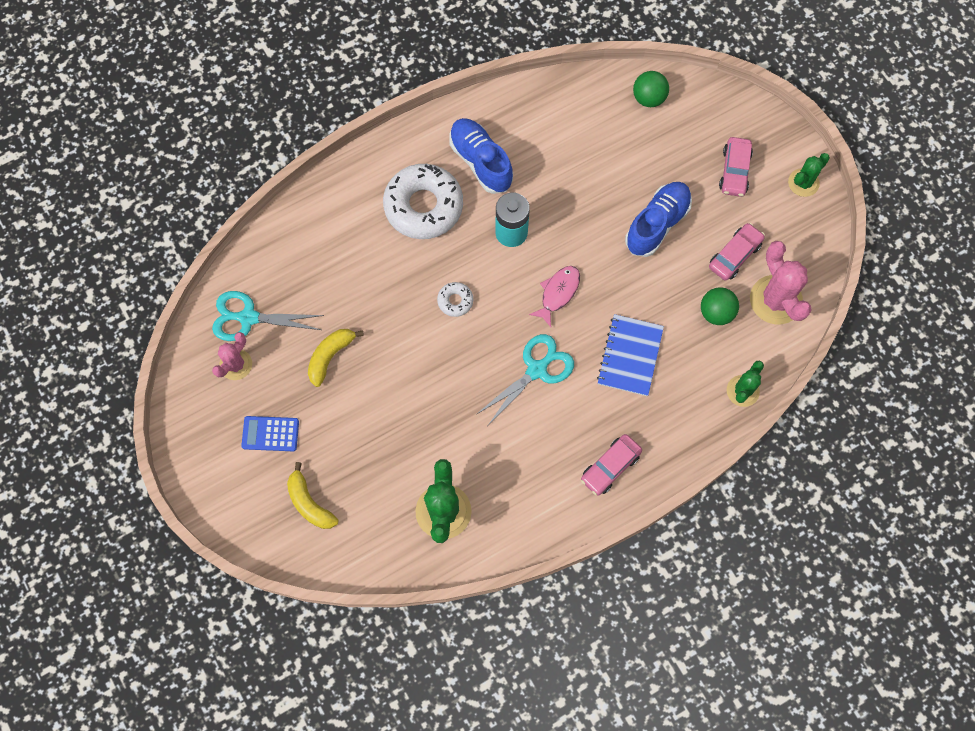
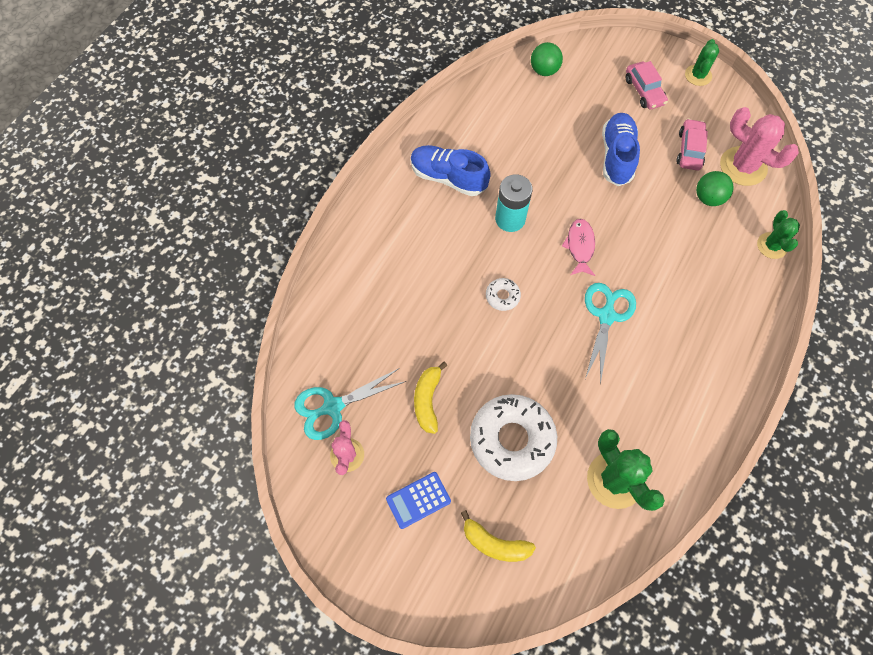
camera: 30 degrees left, 5 degrees down
(423, 206) = (425, 235): white donut -> white donut (512, 439)
(610, 467) = (720, 361): pink car -> none
(630, 356) = (670, 265): blue notebook -> none

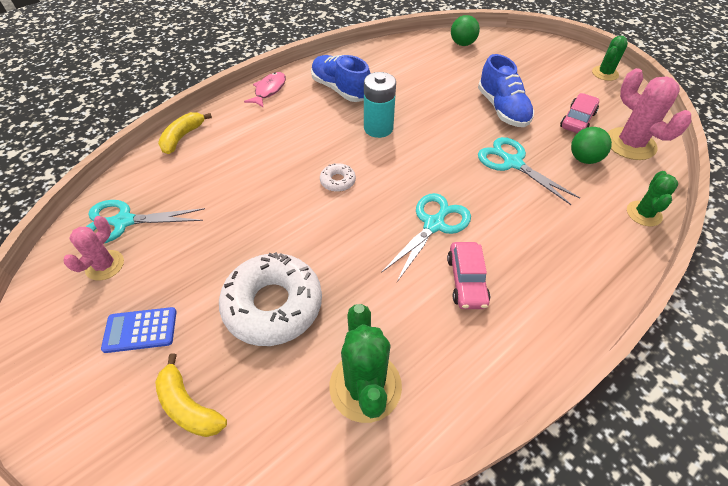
camera: 20 degrees right, 15 degrees down
(427, 400) = (212, 243): yellow banana -> yellow banana (182, 137)
(580, 246) = (434, 163): pink fish -> pink fish (269, 90)
(616, 156) = (502, 109): blue shoe -> blue shoe turned 135 degrees clockwise
(644, 91) = (548, 73): pink car -> pink car (466, 281)
(648, 223) = (512, 163): none -> turquoise scissors

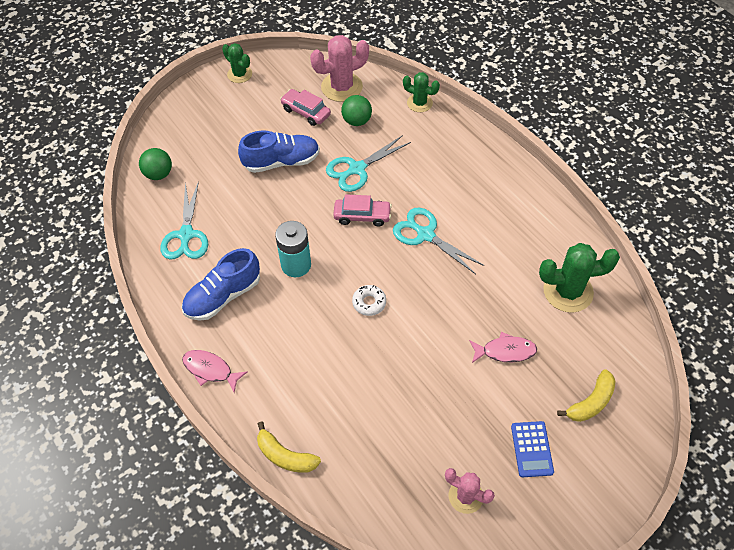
camera: 85 degrees left, 5 degrees up
(123, 222) = (412, 492): turquoise scissors -> turquoise scissors (186, 235)
(273, 305) = (505, 351): white donut -> pink fish
(466, 281) = (481, 221): pink car -> pink car (362, 216)

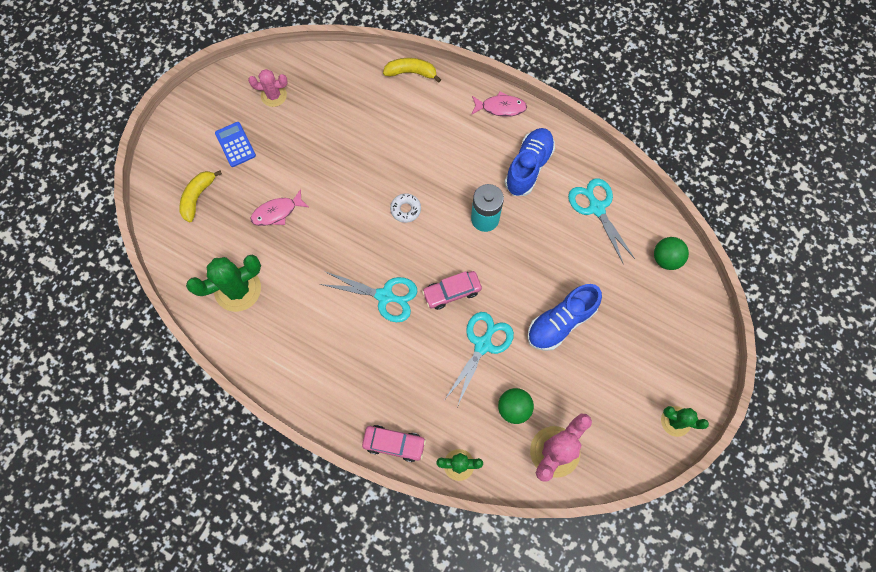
camera: 155 degrees right, 15 degrees up
(306, 112) = (573, 397): pink car -> pink car (394, 443)

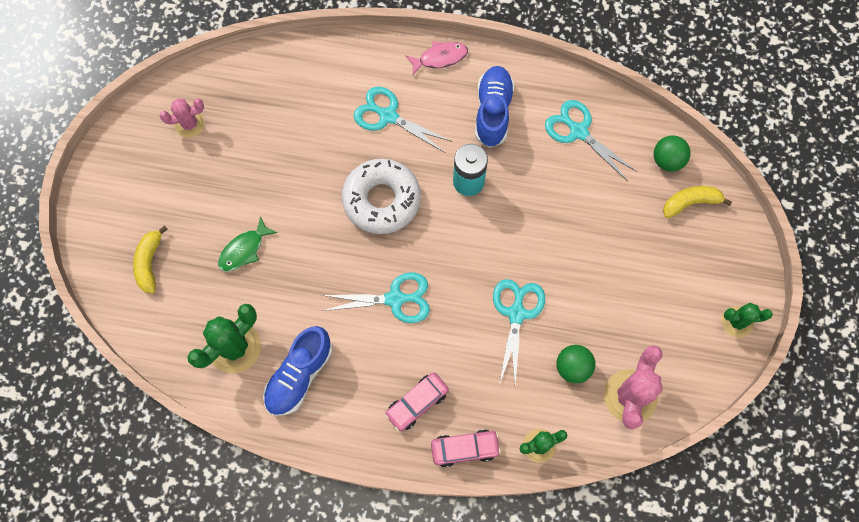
camera: 20 degrees left, 0 degrees up
(235, 144) = (168, 192): blue calculator -> none
(277, 212) = (244, 250): pink fish -> green fish
(405, 209) = (381, 200): white donut -> white donut, size x2.26
(411, 72) = (330, 51): yellow banana -> yellow banana (690, 203)
(438, 141) = (388, 116): none -> turquoise scissors
(452, 292) = (463, 270): pink car -> pink car (417, 403)
(561, 322) = (586, 262): blue shoe -> blue shoe (299, 375)

